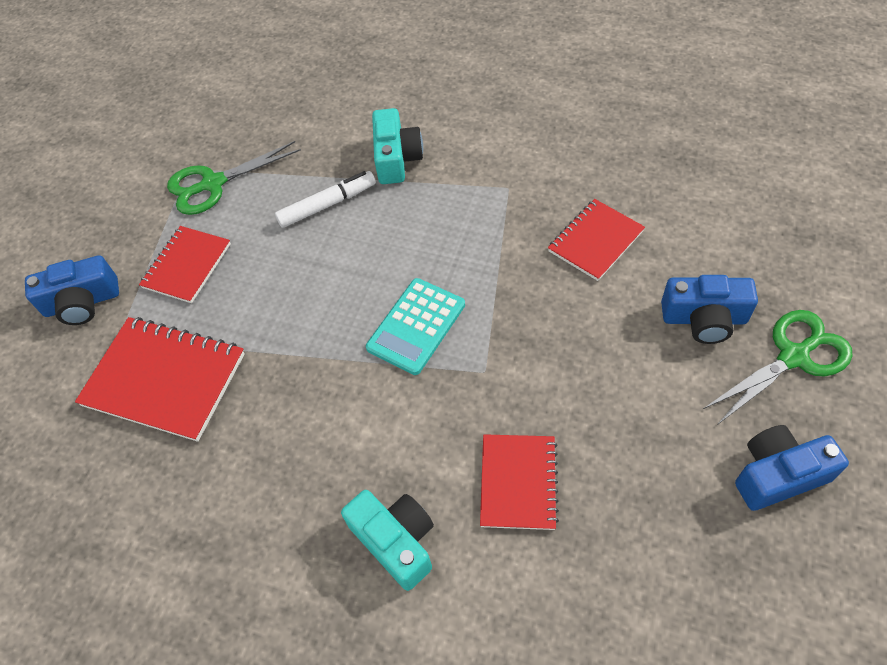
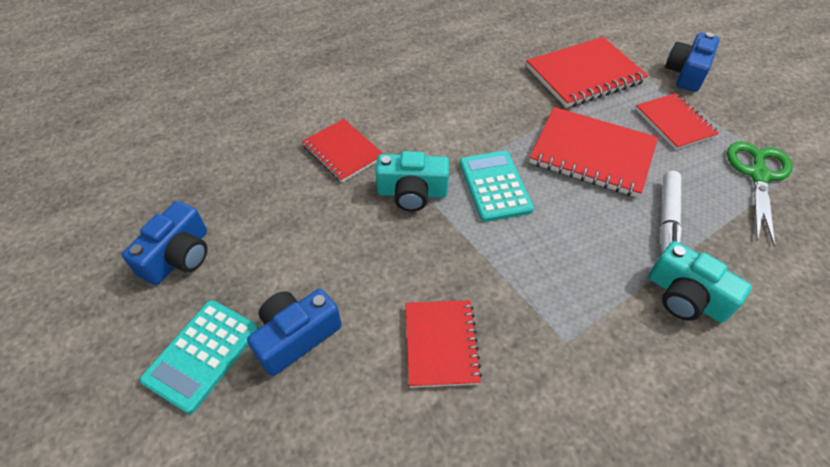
camera: 130 degrees right, 5 degrees down
(297, 292) = (592, 154): none -> red notebook
(396, 541) = (381, 94): turquoise camera -> turquoise camera (412, 193)
(793, 357) = (202, 354): green scissors -> turquoise calculator

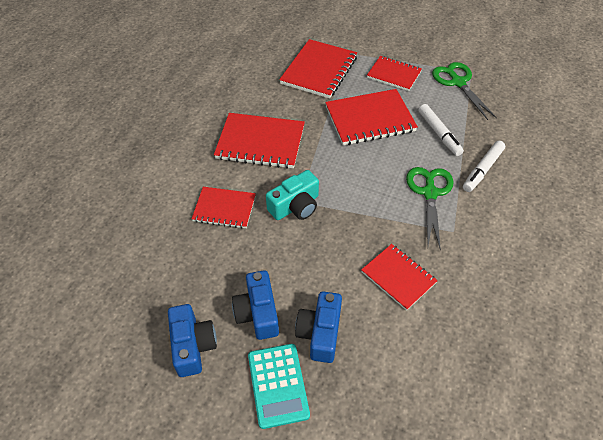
camera: 40 degrees left, 0 degrees up
(444, 111) = (260, 143): none -> red notebook
(495, 186) = (337, 171): turquoise calculator -> none
(582, 277) = (430, 193): none -> green scissors
(685, 296) = (482, 170): turquoise camera -> white marker
(686, 73) = (372, 39): blue camera -> blue camera (258, 313)

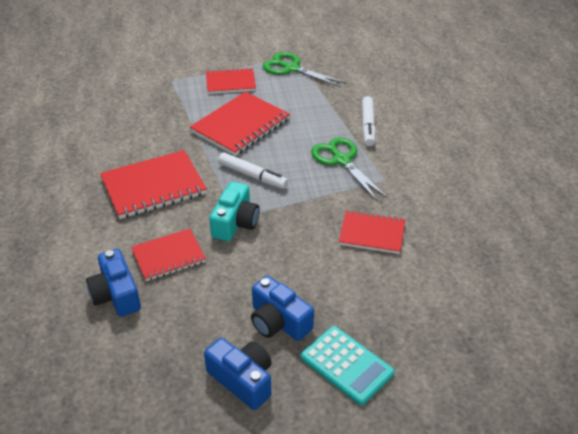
camera: 35 degrees left, 10 degrees down
(319, 70) = (157, 105): red notebook -> none
(320, 333) = (346, 307): blue camera -> blue camera (116, 294)
(439, 134) = (310, 113): white marker -> white marker (252, 176)

